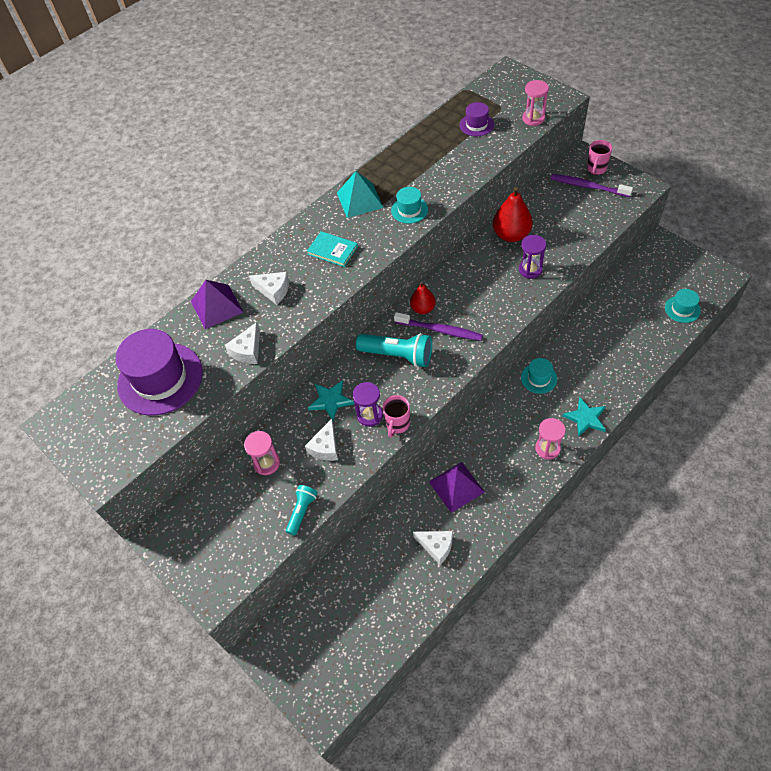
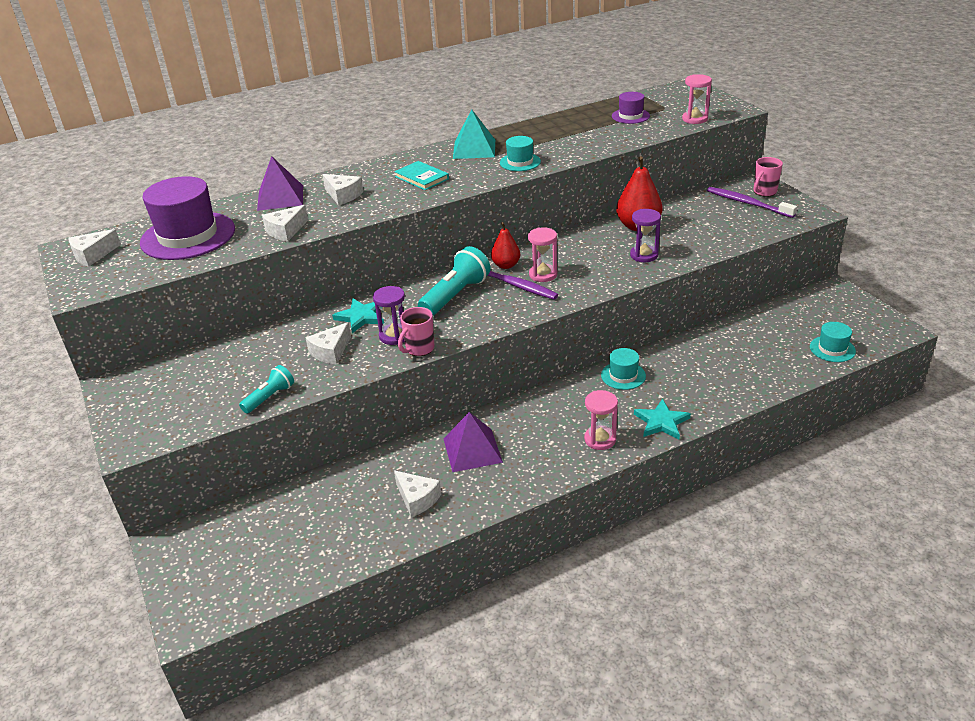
camera: 15 degrees right, 20 degrees down
(85, 426) = (93, 255): none -> white cheese
(267, 463) = (262, 352): pink hourglass -> pink hourglass (543, 274)
(397, 355) = (455, 295): turquoise flashlight -> turquoise flashlight turned 90 degrees counterclockwise

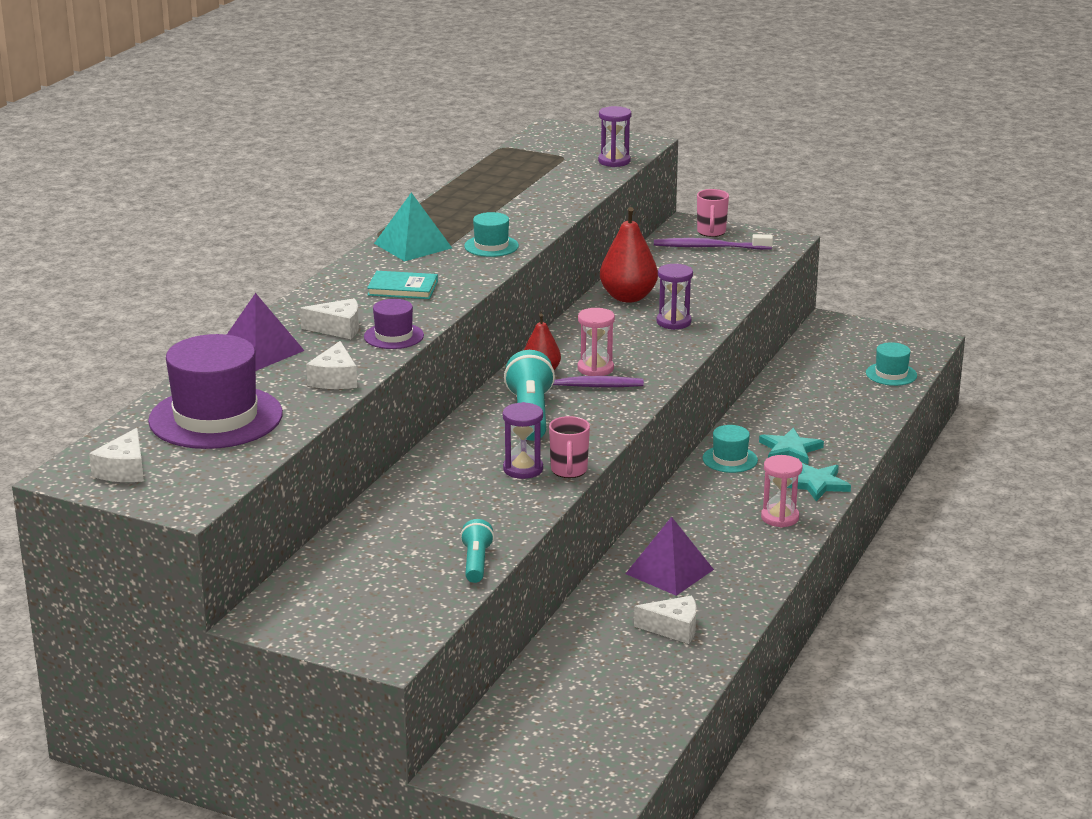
camera: 40 degrees left, 10 degrees down
(331, 351) = (475, 505): white cheese -> none
(361, 317) = (455, 465): turquoise star -> turquoise star (790, 449)
(630, 116) = (538, 173): purple hat -> purple hat (393, 336)
(695, 119) = (614, 161): pink hourglass -> purple hourglass

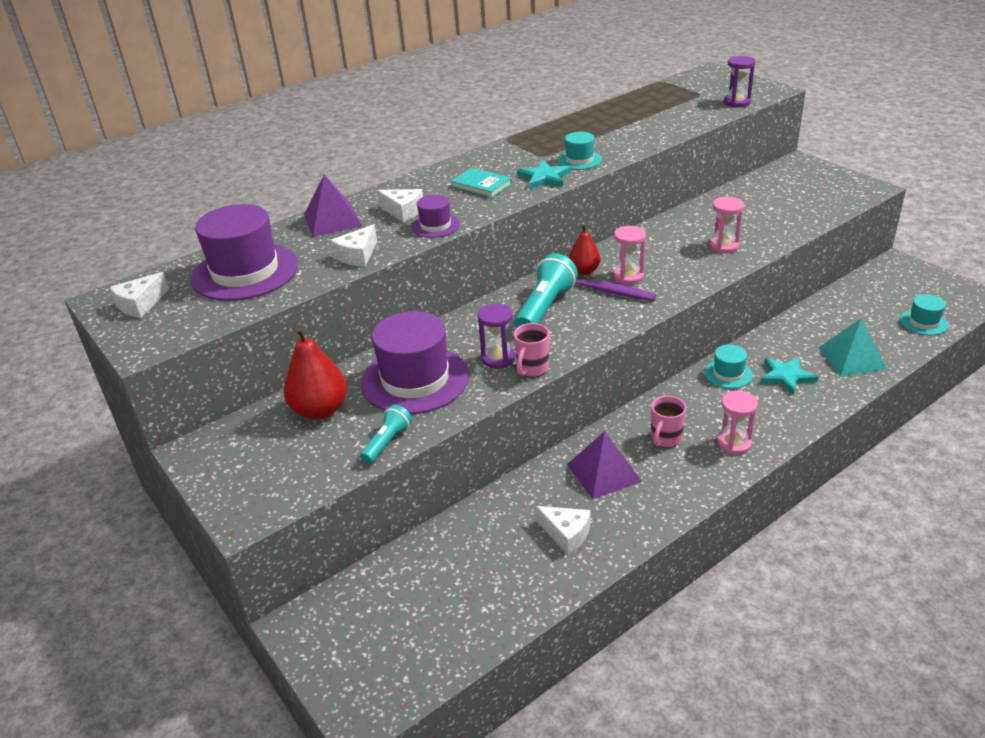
camera: 30 degrees right, 10 degrees up
(413, 245) = (523, 151): turquoise pyramid -> turquoise pyramid (852, 358)
(449, 506) = (415, 379): none -> purple hat
(628, 297) = (703, 217): red pear -> red pear (320, 410)
(673, 322) = (723, 246): purple hourglass -> pink hourglass
(709, 247) = (802, 184): purple toothbrush -> none
(711, 232) = (812, 172): pink mug -> pink mug (665, 439)
(817, 484) = (788, 417): turquoise star -> turquoise star (544, 178)

